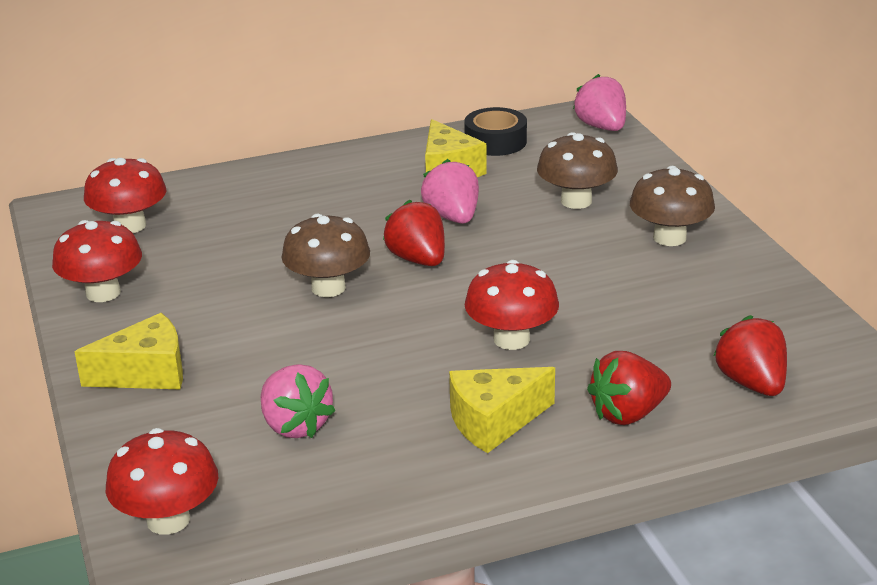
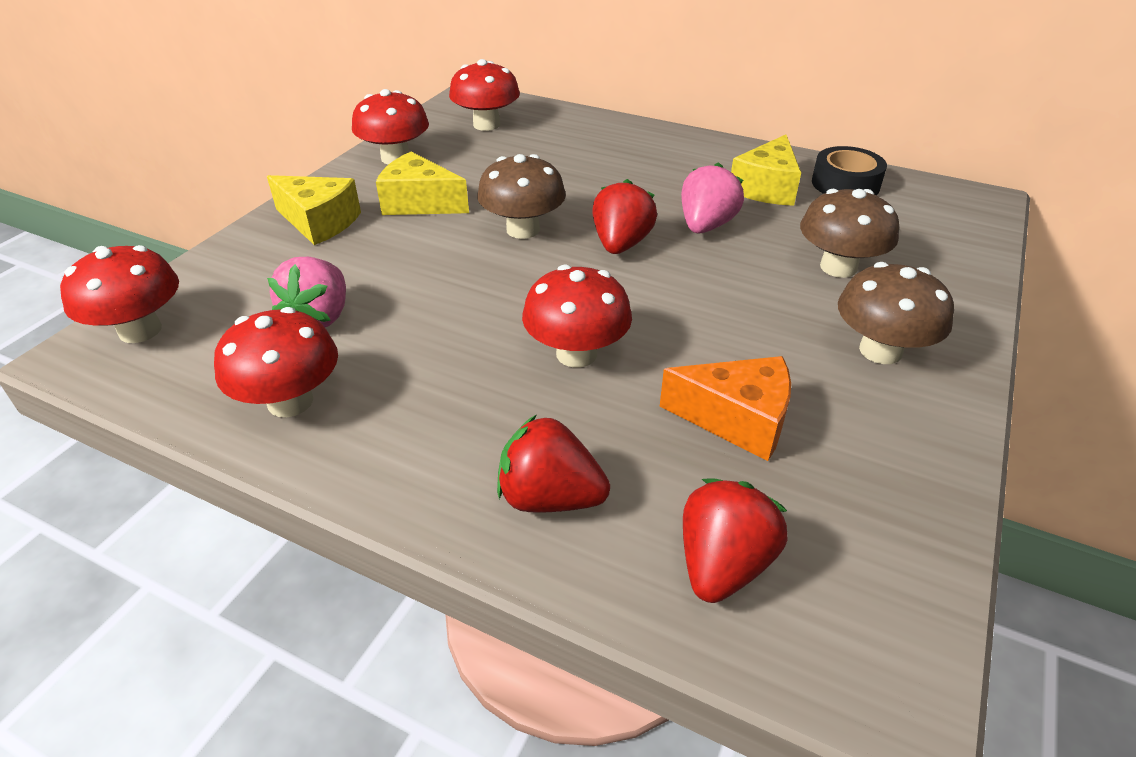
camera: 45 degrees right, 10 degrees up
(384, 477) = (290, 401): none -> red mushroom
(494, 421) = (438, 416): yellow cheese -> yellow cheese (419, 203)
(602, 127) = (972, 216): pink strawberry -> none
(655, 317) = (737, 419): none -> orange cheese

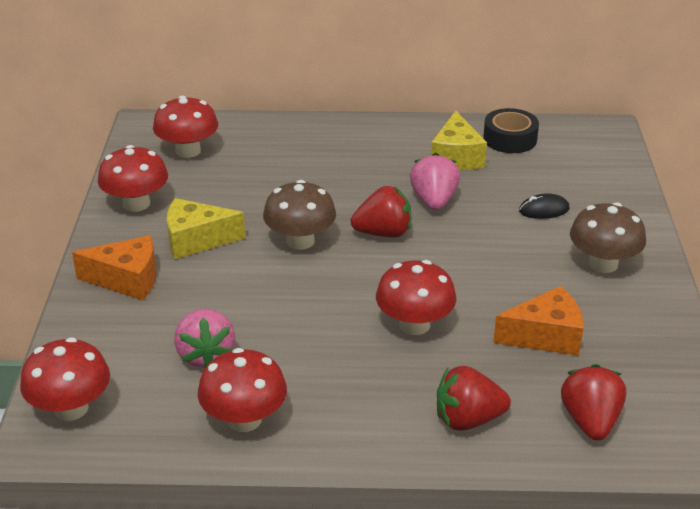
camera: 25 degrees left, 5 degrees down
(319, 222) = (127, 280): yellow cheese -> orange cheese
(621, 244) = (383, 233): red strawberry -> red strawberry turned 90 degrees clockwise
(838, 267) = (544, 210): brown mushroom -> black mouse

